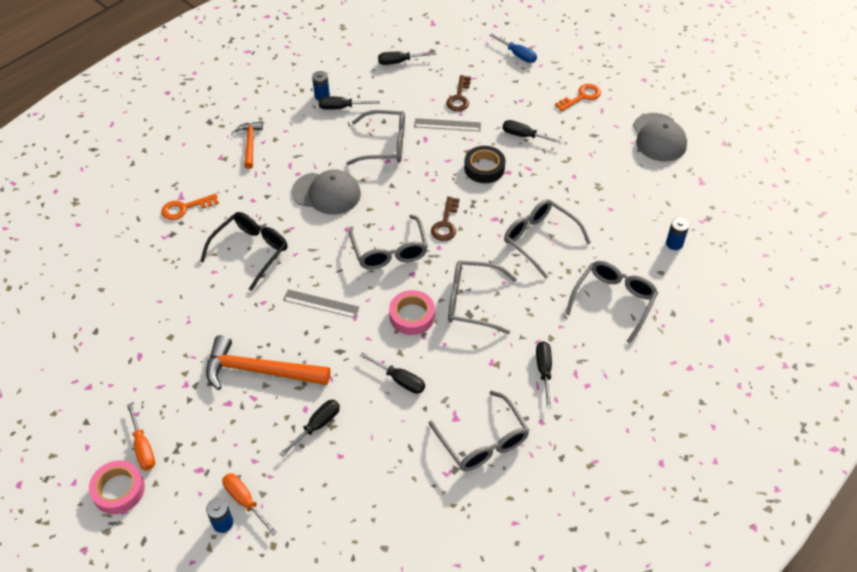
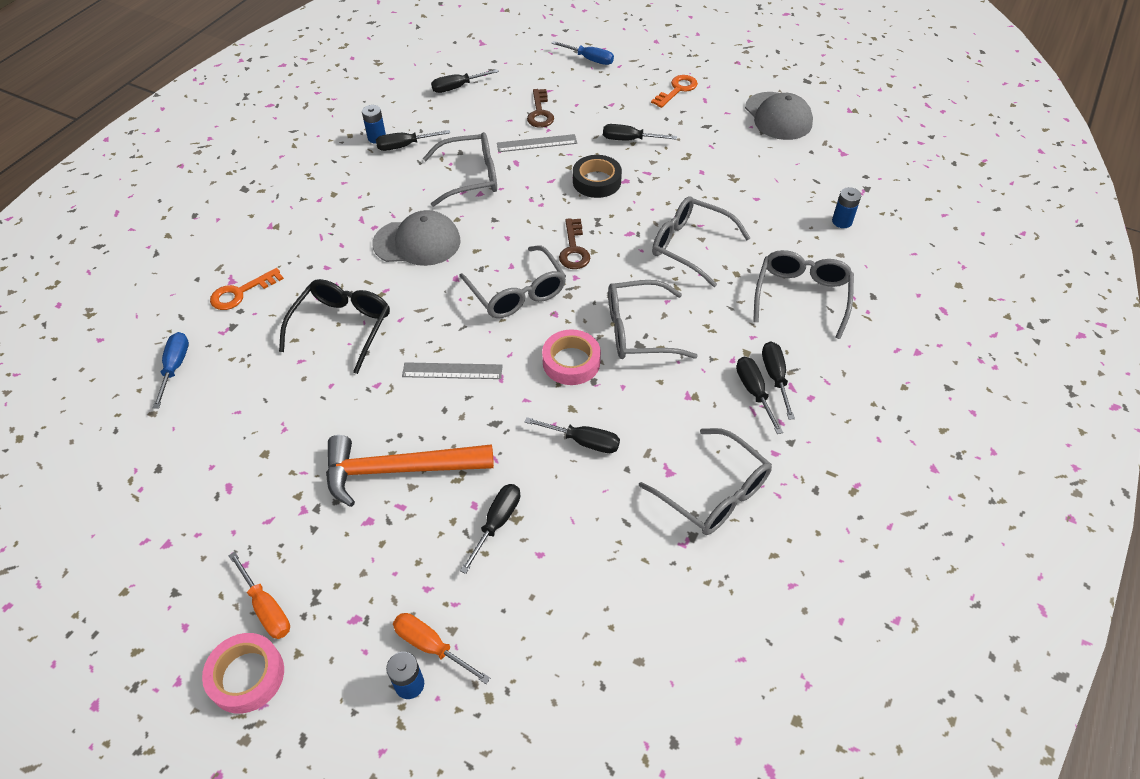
camera: 15 degrees left, 0 degrees up
(124, 258) = (175, 367): none -> blue screwdriver
(250, 143) = (304, 204): orange hammer -> none
(565, 363) = (775, 377): none -> black screwdriver

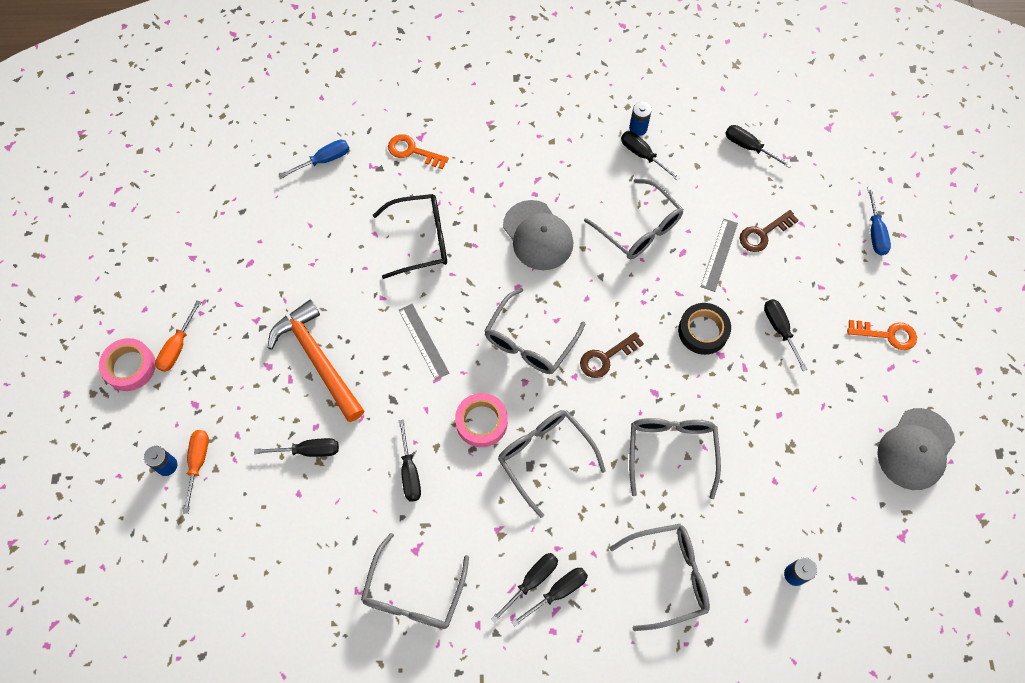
camera: 60 degrees right, 15 degrees up
(537, 143) = (719, 254): grey ruler -> grey ruler turned 60 degrees clockwise

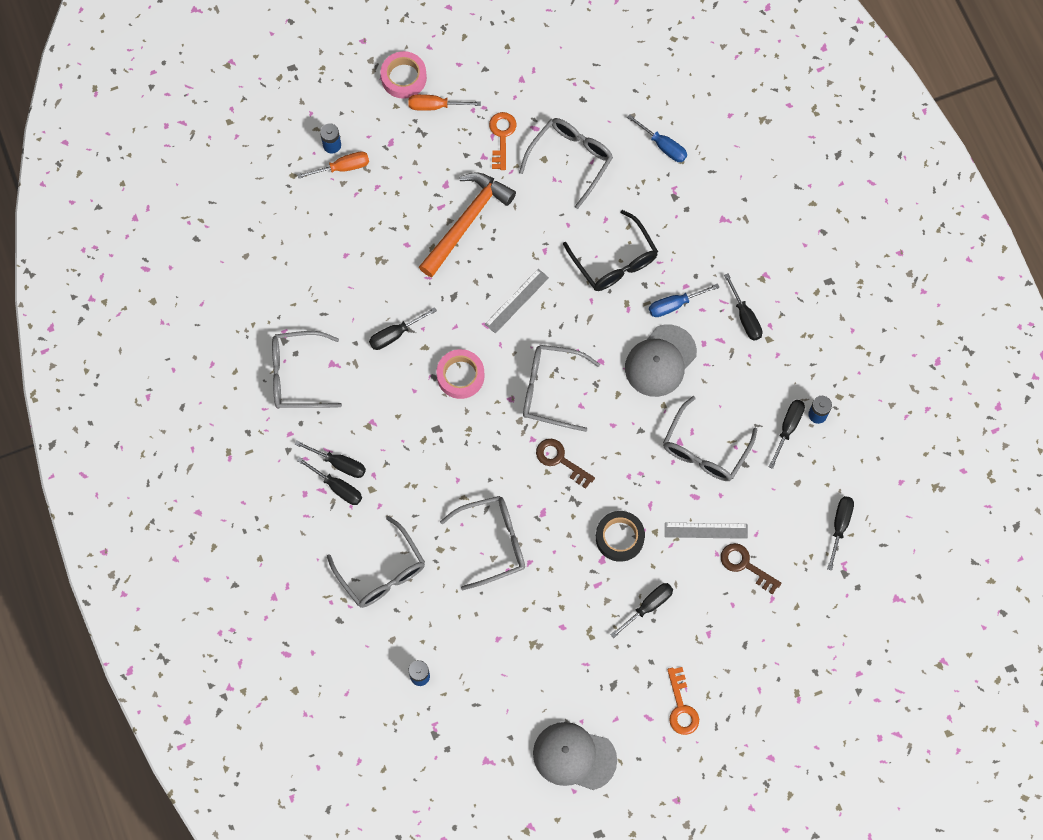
camera: 70 degrees right, 5 degrees up
(308, 451) = (384, 247): black screwdriver -> black screwdriver (745, 317)
(413, 151) = (705, 218): orange key -> orange key (502, 136)
(545, 457) = (448, 439): grey glasses -> grey glasses (570, 160)
(875, 232) = (790, 671): blue screwdriver -> blue screwdriver (675, 304)

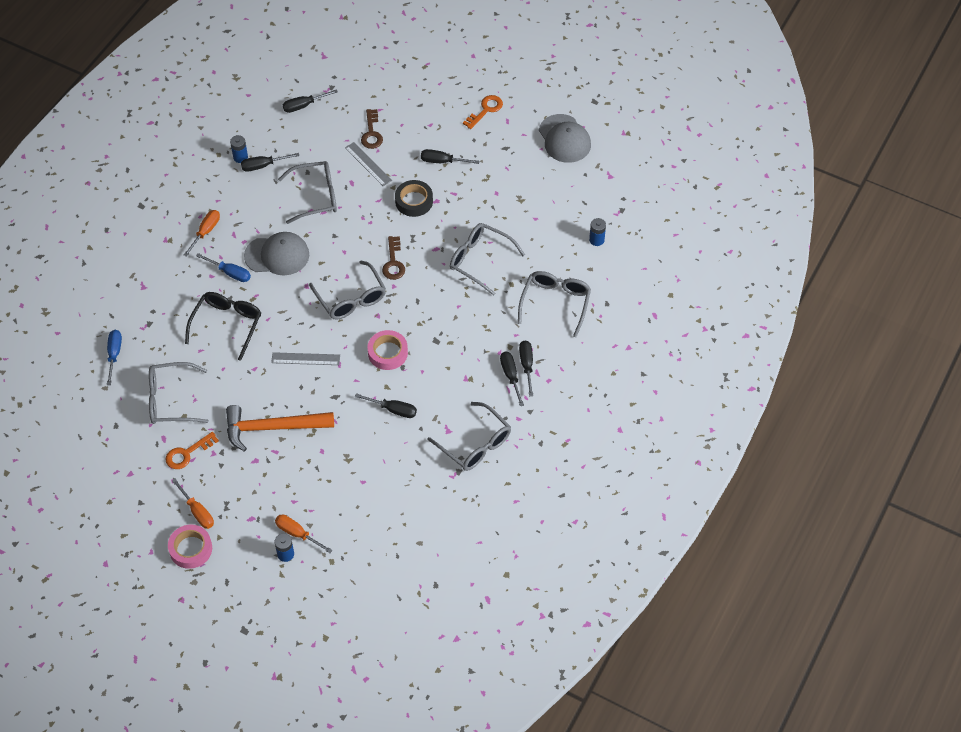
camera: 130 degrees left, 15 degrees down
(745, 317) = (205, 232): black screwdriver -> orange screwdriver

